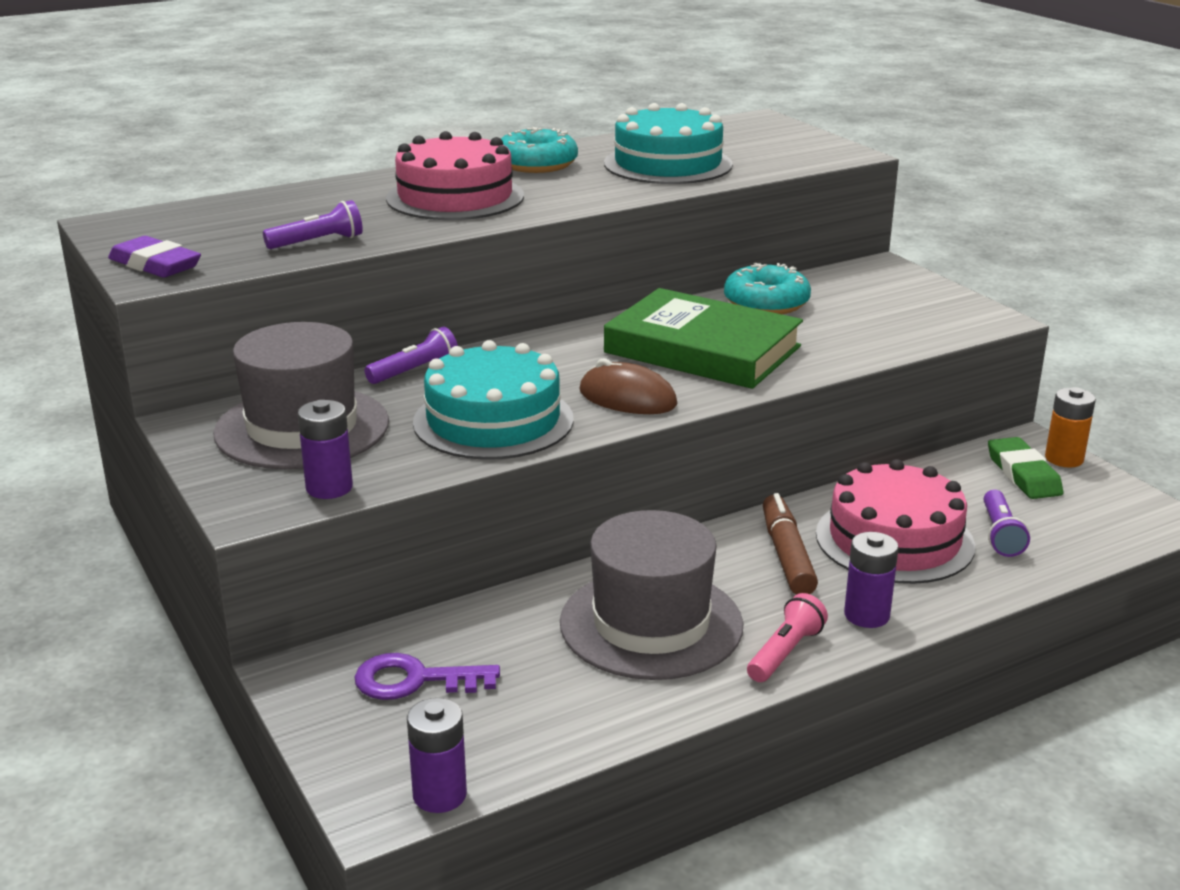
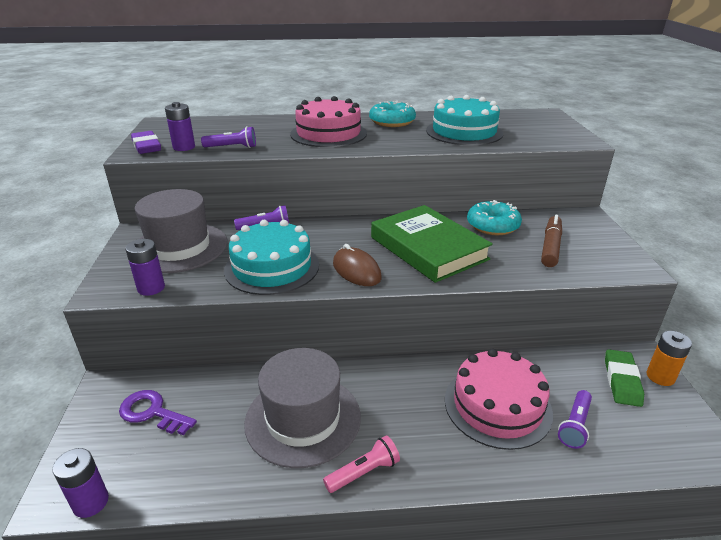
camera: 25 degrees right, 5 degrees up
(787, 555) = (420, 395): brown marker -> brown marker (550, 247)
(866, 615) = (437, 461): purple battery -> purple battery (184, 147)

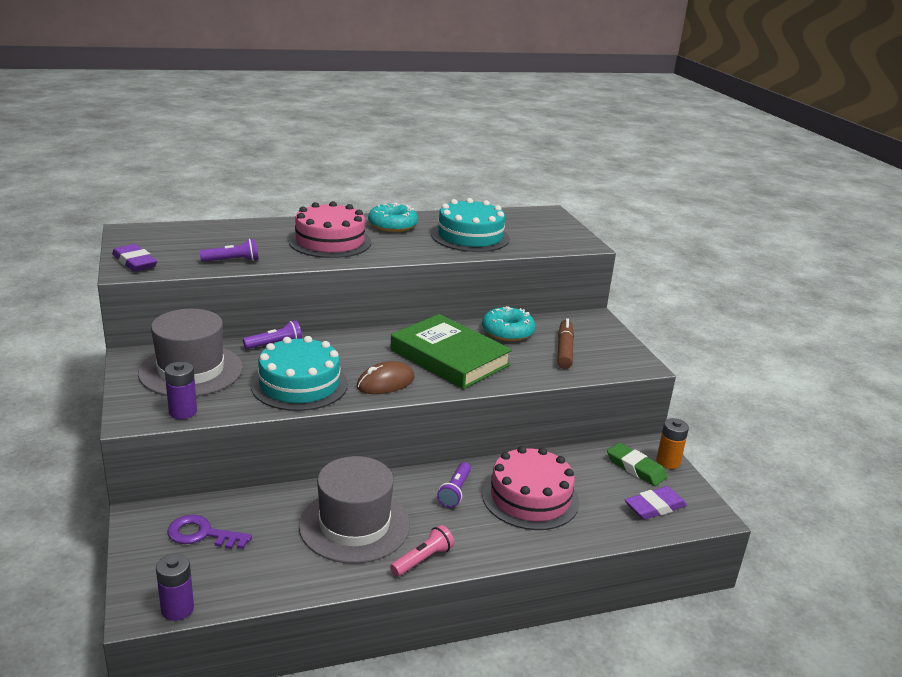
camera: 15 degrees left, 5 degrees down
(184, 147) = (178, 262): purple battery -> none
(356, 271) = (385, 383): brown mouse -> brown mouse turned 75 degrees counterclockwise
(575, 425) = (598, 506): purple flashlight -> purple flashlight (455, 491)
(622, 381) = (635, 468): green eraser -> green eraser turned 45 degrees counterclockwise
(644, 434) = (654, 507): none -> purple eraser

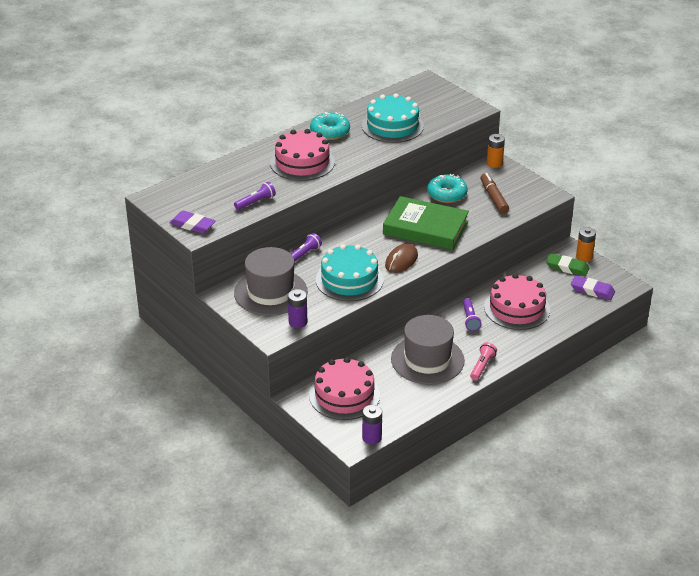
camera: 20 degrees left, 10 degrees up
(202, 534) = (344, 395): purple key -> pink cake
(592, 318) = (494, 163): none -> orange battery
(654, 507) = (592, 290): purple eraser -> purple eraser turned 75 degrees clockwise

